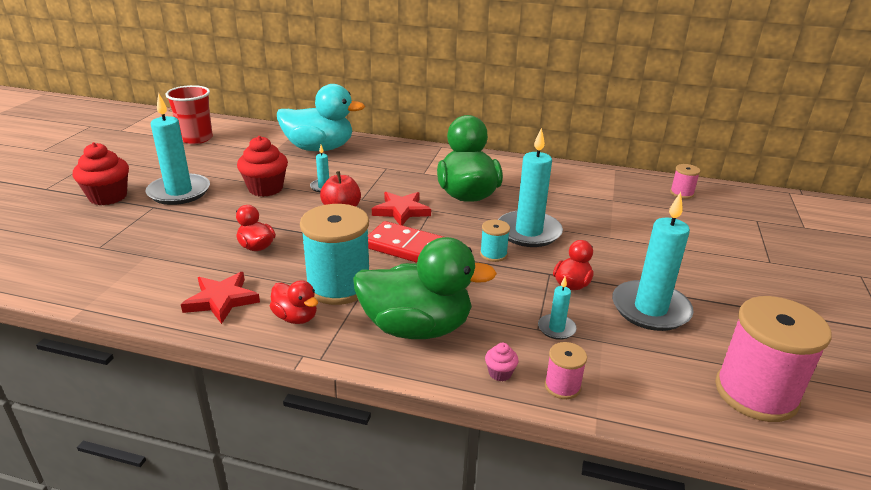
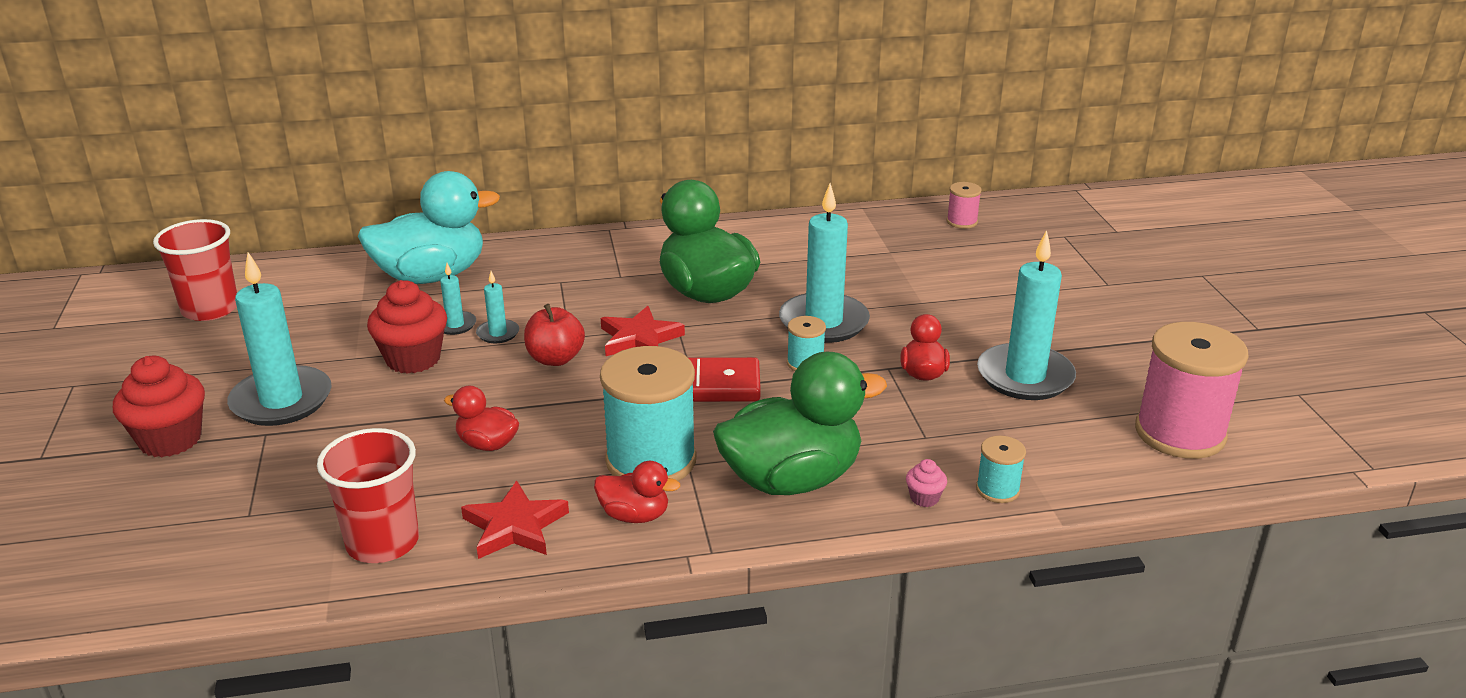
camera: 25 degrees left, 0 degrees up
(144, 285) = (382, 542): none -> red cup
(556, 328) = (945, 430): turquoise candle -> turquoise candle (455, 325)
(562, 386) = (997, 490): pink spool -> turquoise spool

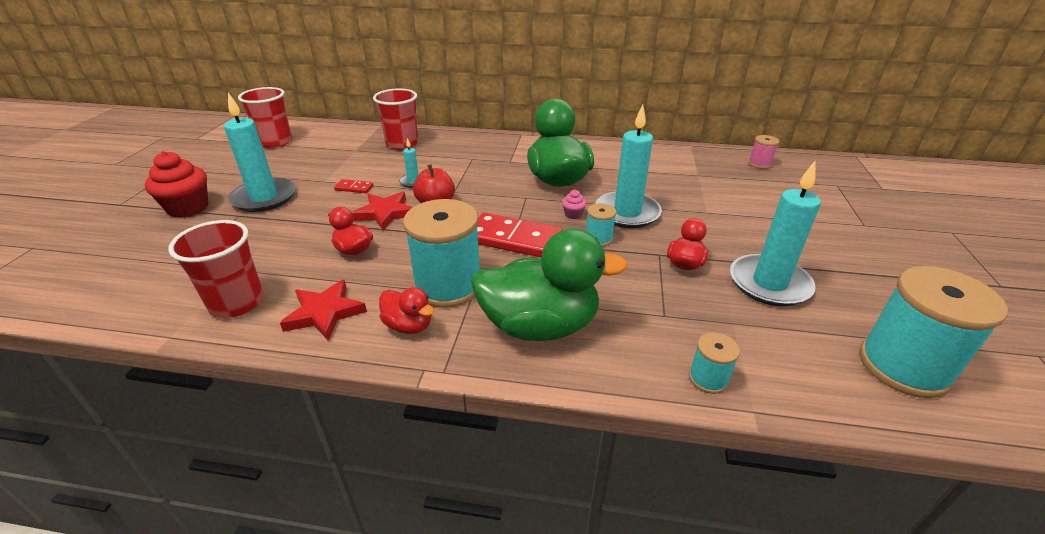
camera: 20 degrees right, 5 degrees up
(413, 359) = (354, 188): red cupcake -> red domino
(431, 276) = (402, 144): turquoise duck -> red cup
(455, 325) = (393, 172): turquoise candle -> none
(639, 339) = (496, 201): red star -> red star (385, 213)
(924, 498) = (639, 370): pink cupcake -> pink cupcake (573, 214)
(1180, 433) = (903, 366): pink spool -> turquoise spool

